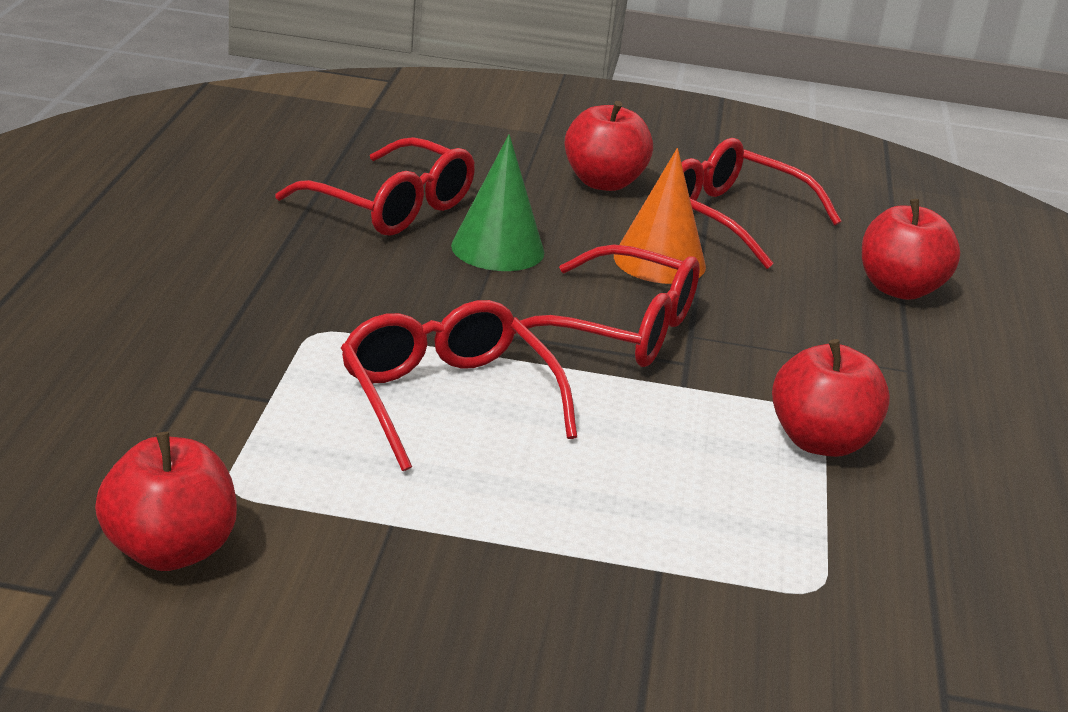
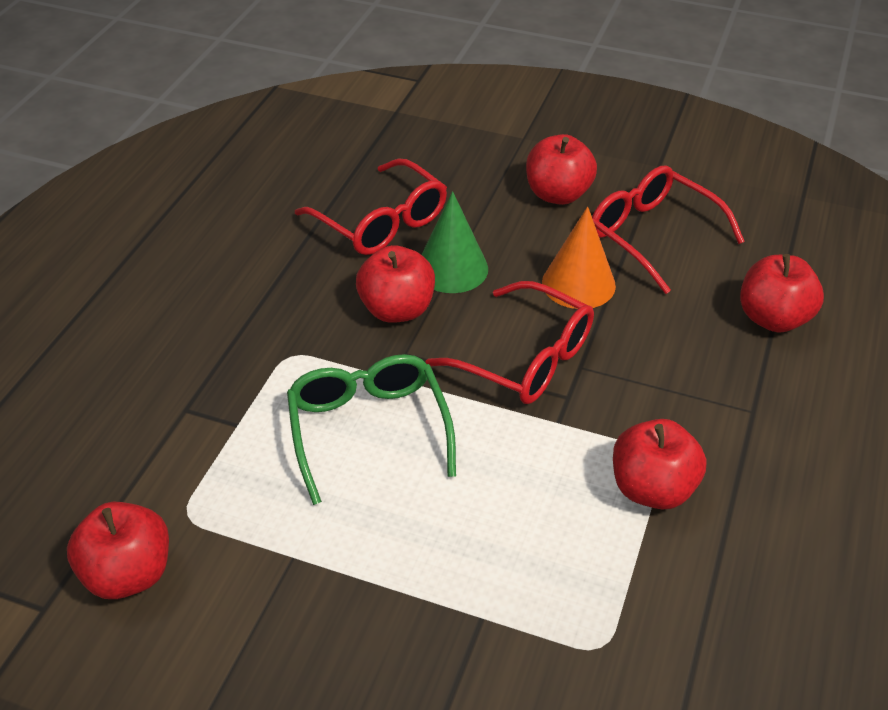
camera: 15 degrees right, 15 degrees up
(442, 287) = (397, 310): none -> red apple
(446, 398) = (368, 429): red glasses -> green glasses

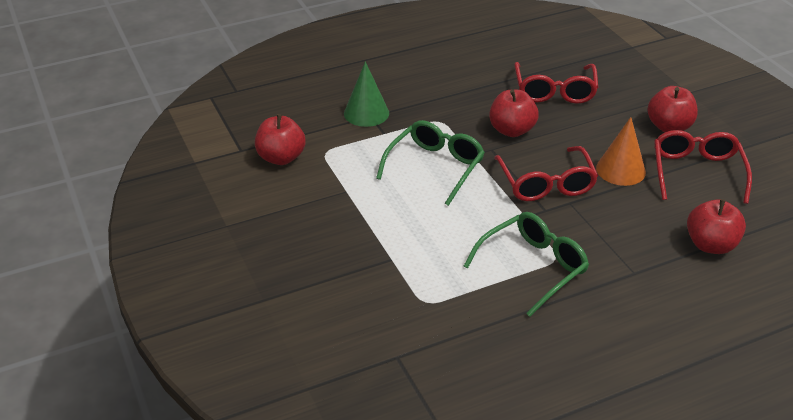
camera: 45 degrees right, 5 degrees down
(452, 268) = (563, 128): green cone -> green cone (366, 113)
(652, 489) = (533, 267): red apple -> green glasses

